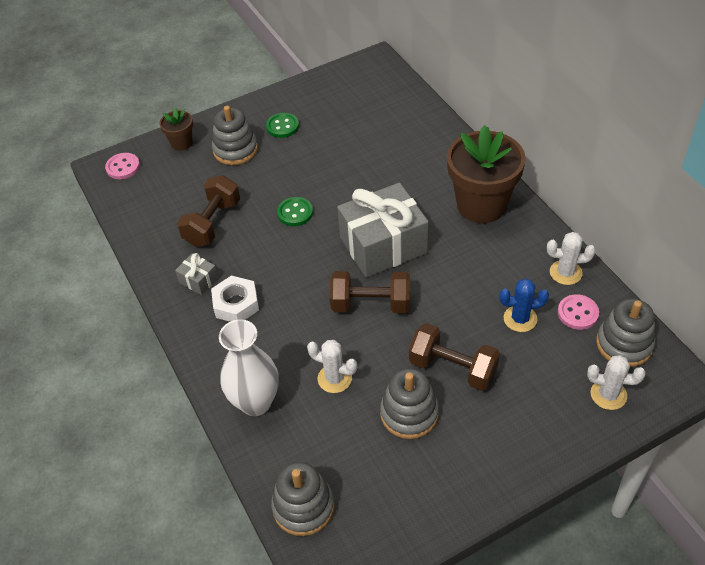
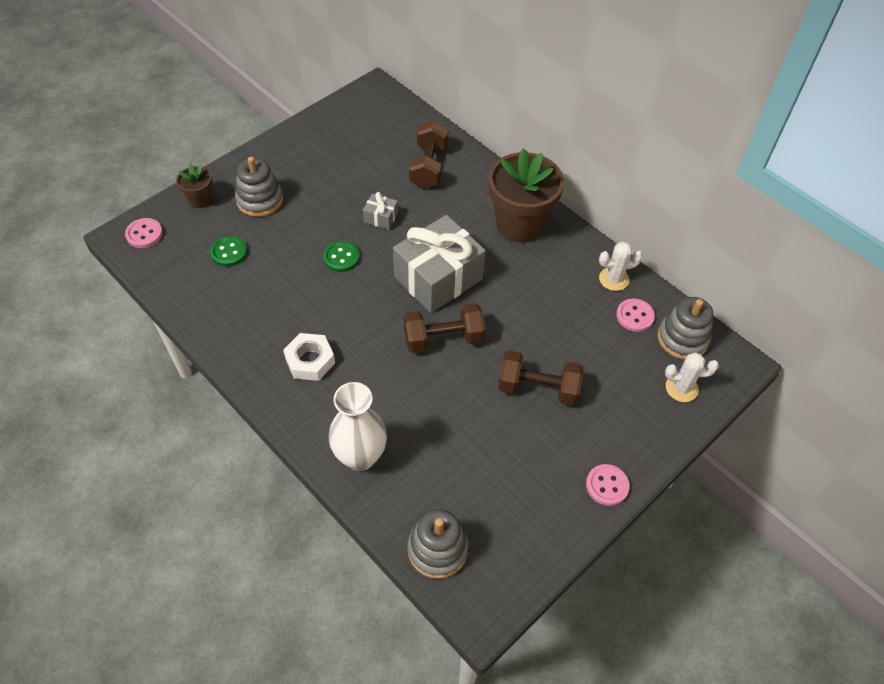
camera: 20 degrees left, 5 degrees up
(199, 280) = (264, 342): grey gift -> grey gift (381, 218)
(212, 223) = (260, 280): brown dumbbell -> brown dumbbell (428, 167)
(282, 126) = (301, 169): green button -> green button (229, 252)
(334, 378) = (430, 418): white cactus -> none
(409, 413) = (510, 439): grey stacking toy -> none
(497, 479) = (607, 485): none -> pink button
(520, 319) = (585, 330): blue cactus -> none

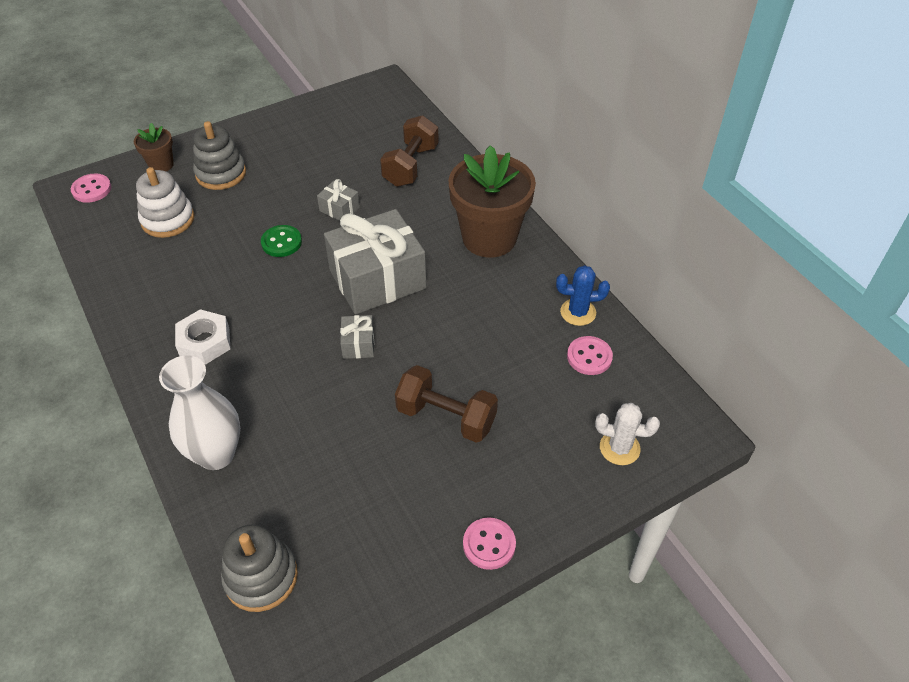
camera: 15 degrees right, 5 degrees down
(229, 252) = (168, 219): green button -> white stacking toy
(443, 339) = (358, 344): brown dumbbell -> grey gift
(613, 279) = (578, 312): white cactus -> blue cactus
(682, 338) = (639, 391): grey stacking toy -> none

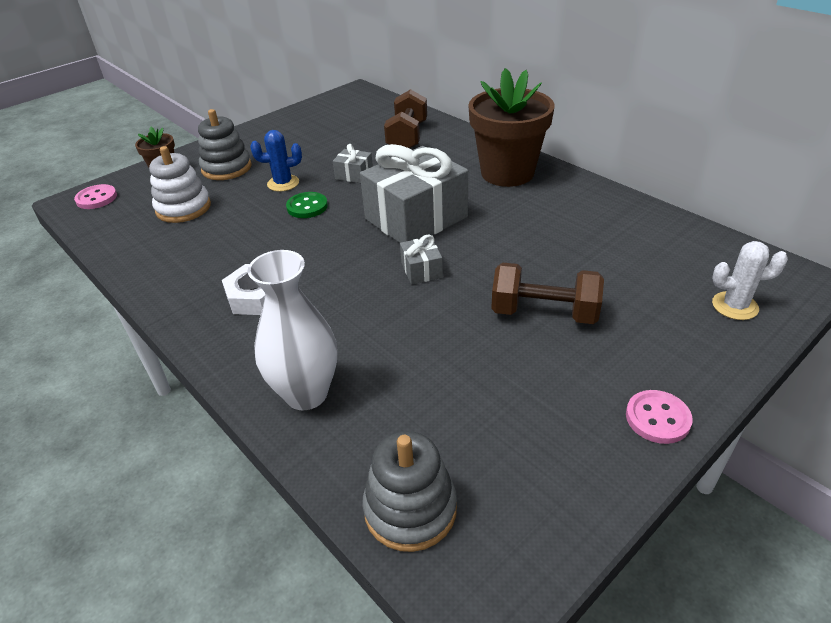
camera: 10 degrees left, 10 degrees down
(578, 312) = (622, 210): blue cactus -> blue cactus (283, 183)
(589, 357) = (655, 241): pink button -> none

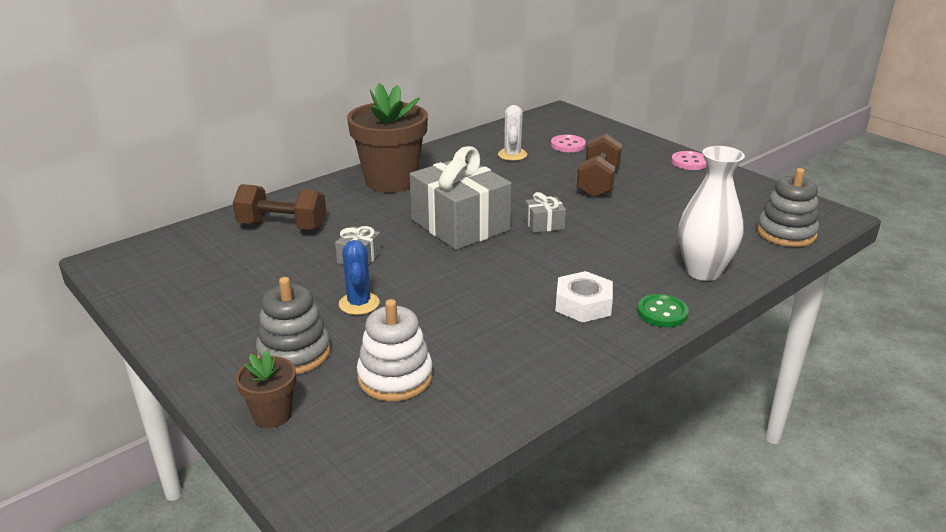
camera: 90 degrees left, 10 degrees down
(96, 198) = (335, 476): pink button -> pink button (568, 145)
(307, 207) = (420, 284): green button -> green button (662, 312)
(734, 306) = (587, 130): white cactus -> white cactus (512, 155)

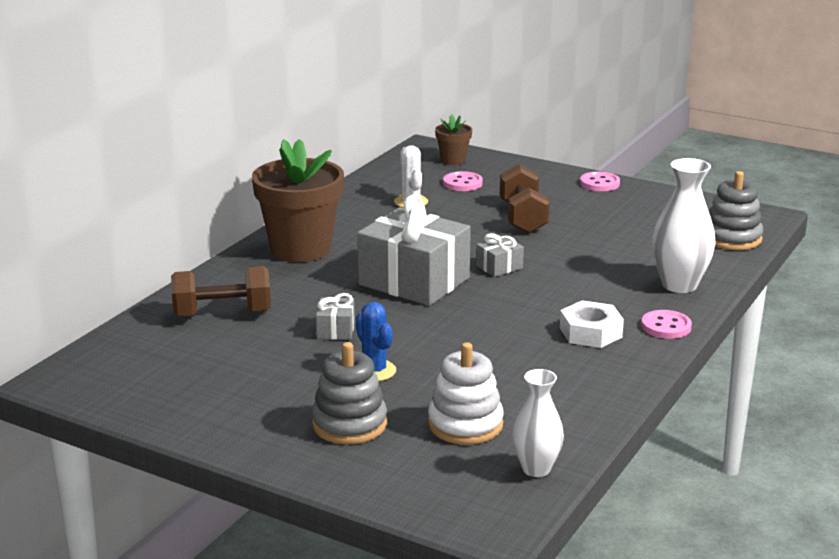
camera: 20 degrees left, 5 degrees down
(272, 414) = (376, 476): brown flower pot -> brown flower pot (453, 160)
(424, 444) = (536, 469): none -> white vase
(662, 312) = (666, 326): green button -> pink button

